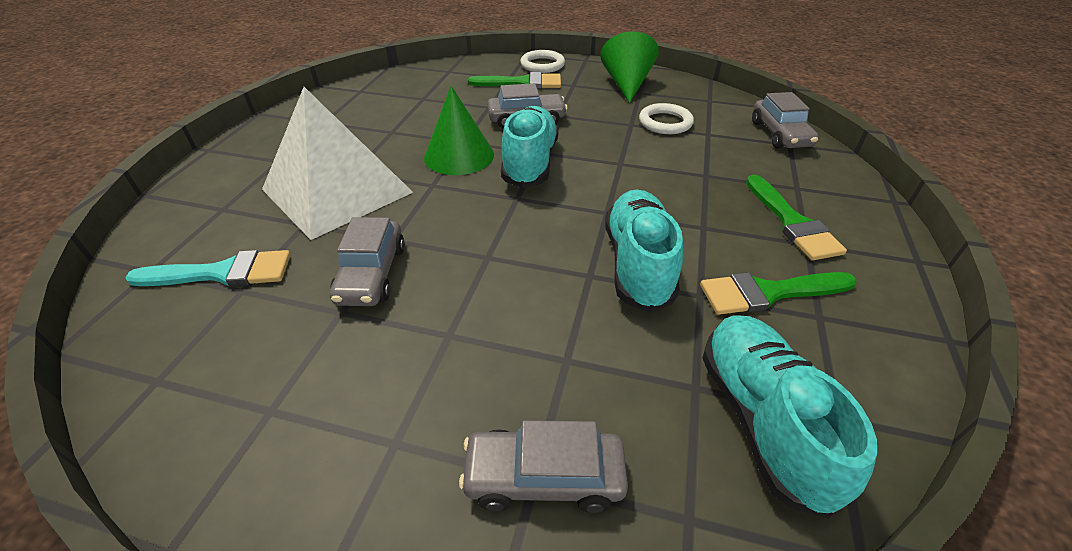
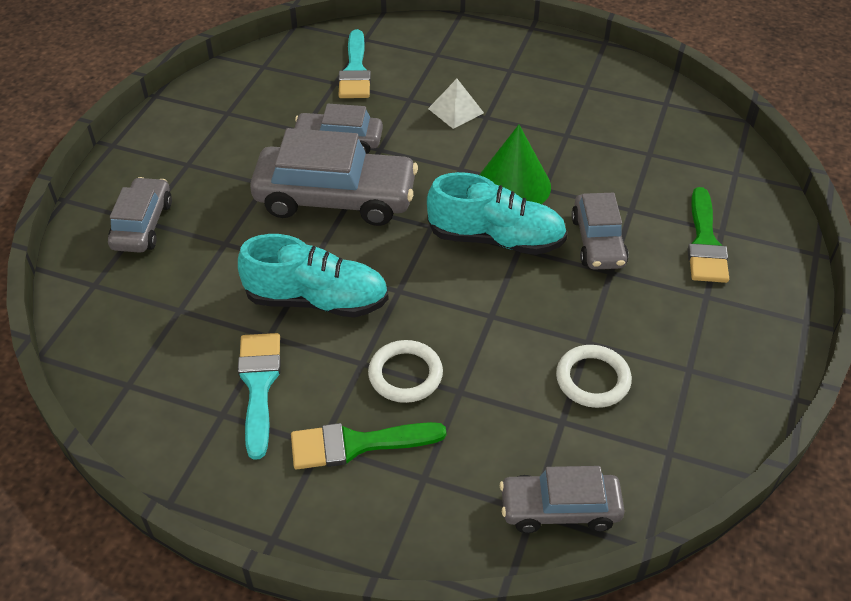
camera: 95 degrees right, 5 degrees up
(337, 190) = (456, 110): white pyramid -> white pyramid, size x0.41
(477, 266) = (335, 198): none -> grey car
(542, 65) = (773, 268): white ring -> white ring (405, 374)
(626, 84) = (715, 358): green cone -> none
(761, 419) = (142, 339): turquoise shoe -> none
(768, 293) = (259, 385): green brush -> turquoise brush

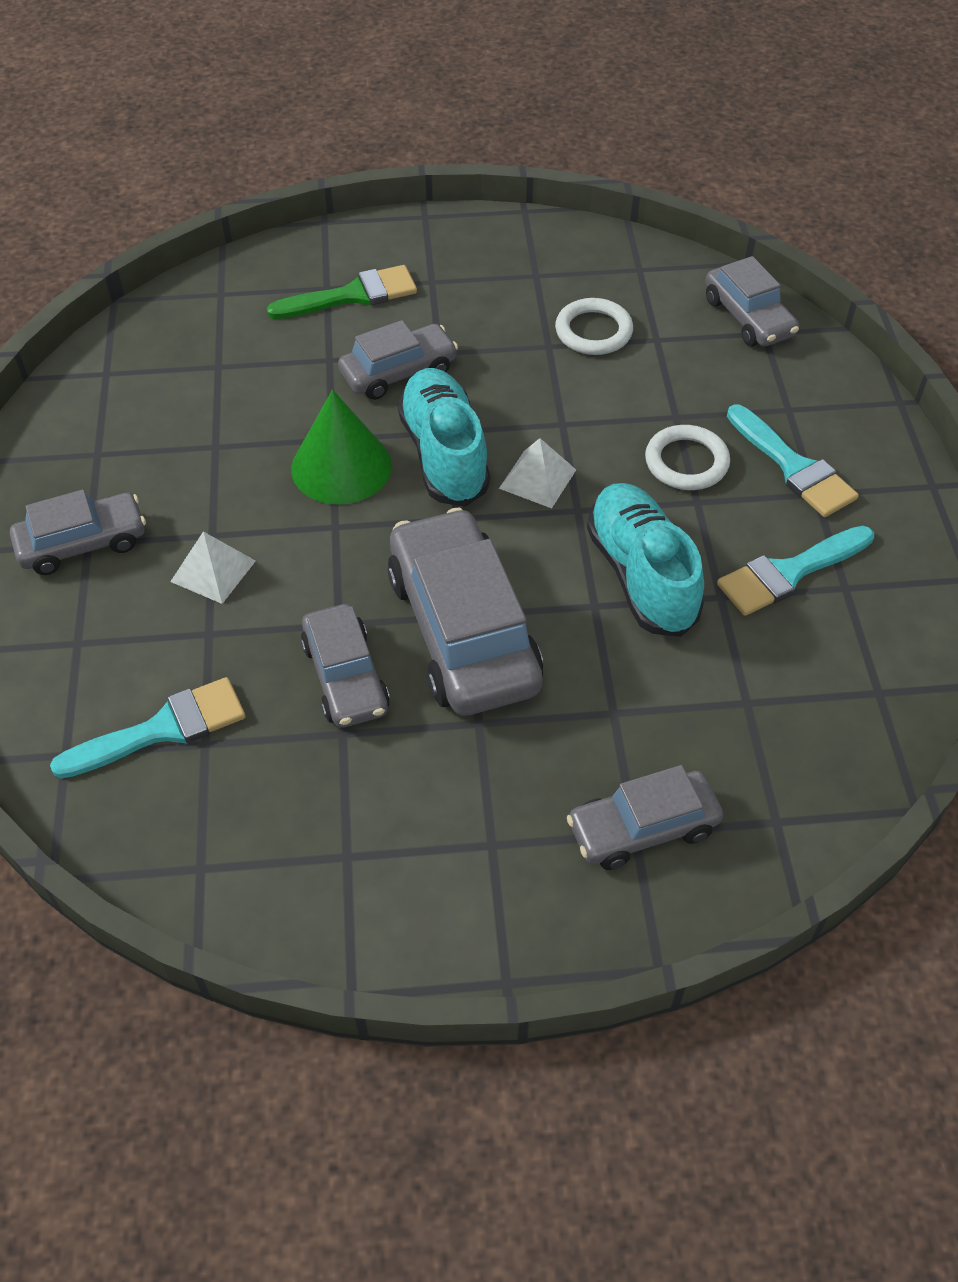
camera: 115 degrees left, 5 degrees up
(356, 444) = (793, 467): green brush -> turquoise brush
(442, 279) = (537, 478): none -> white pyramid
(510, 68) = (83, 543): none -> grey car

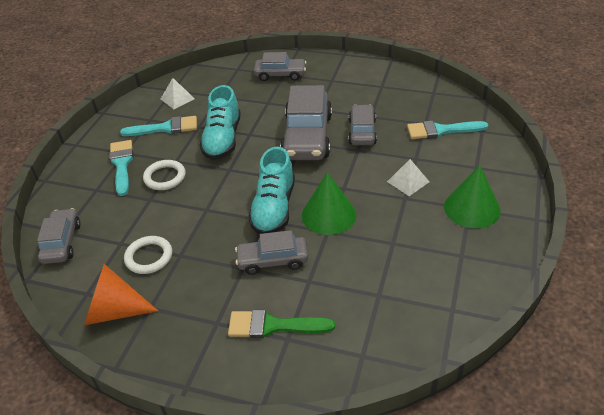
camera: 155 degrees left, 10 degrees down
(83, 543) = (472, 208): grey car -> green cone
(537, 478) = (237, 186): white pyramid -> white pyramid (177, 99)
(580, 260) = (114, 311): none -> orange cone

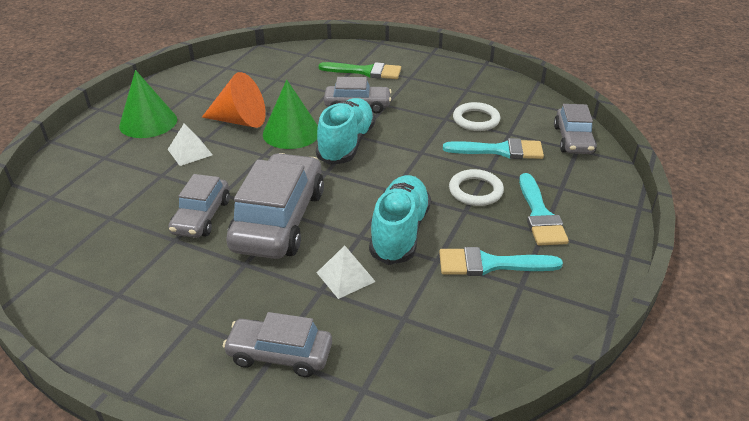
camera: 175 degrees left, 5 degrees down
(114, 311) = (497, 90): orange cone -> orange cone (240, 121)
(177, 99) = (481, 324): white pyramid -> white pyramid (345, 277)
(441, 130) = (99, 204): turquoise brush -> turquoise brush (500, 150)

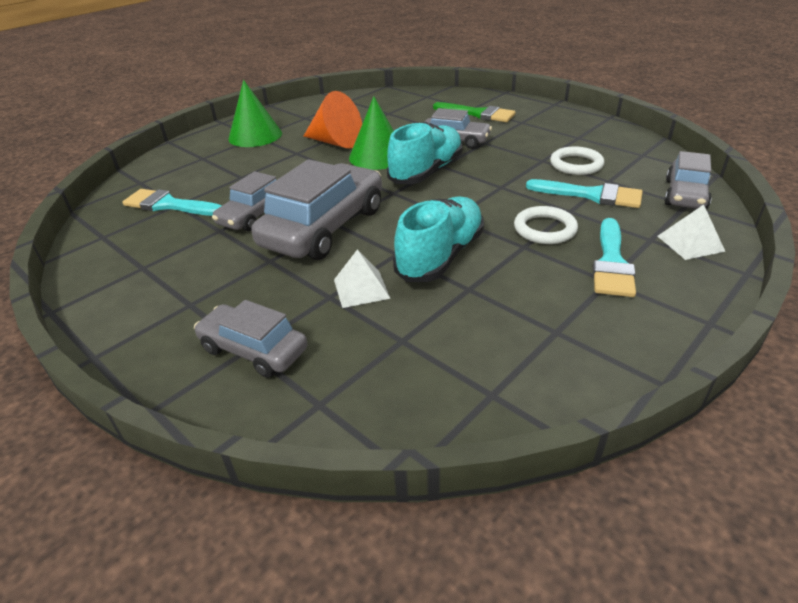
camera: 20 degrees right, 0 degrees up
(190, 152) = (276, 162): white pyramid -> white pyramid (690, 243)
(490, 264) = (528, 303): turquoise brush -> turquoise brush (169, 205)

